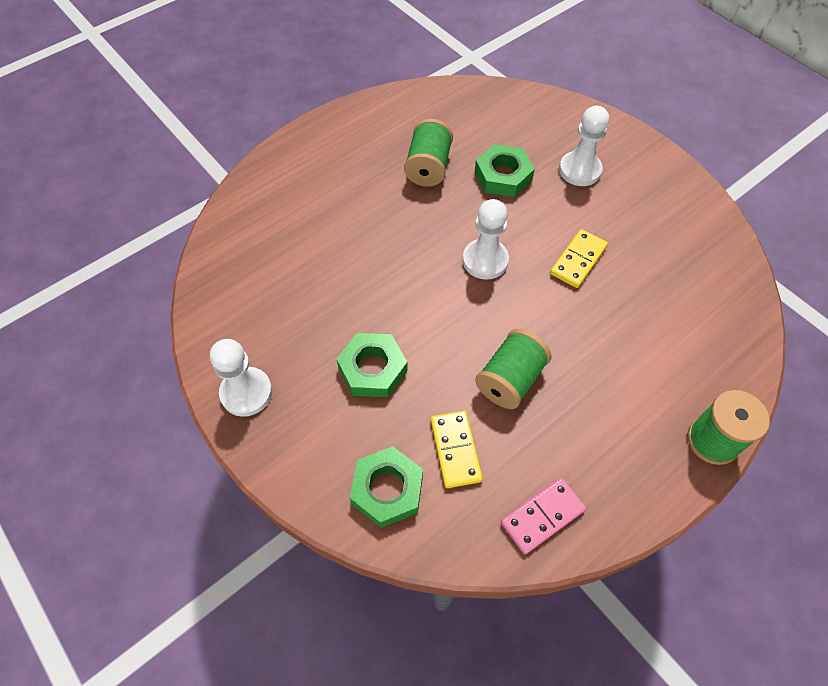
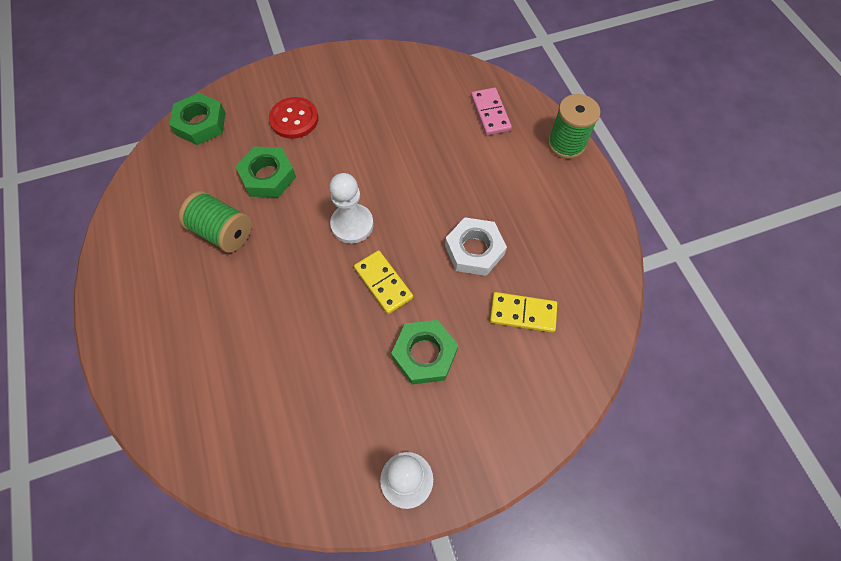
camera: 70 degrees left, 5 degrees up
(387, 489) = (541, 378): green nut -> green nut (200, 123)
(510, 379) = (474, 250): green spool -> white nut
(542, 516) = (593, 272): pink domino -> pink domino (490, 113)
(578, 260) = (384, 158): yellow domino -> yellow domino (383, 283)
(579, 170) = (294, 119): white pawn -> red button

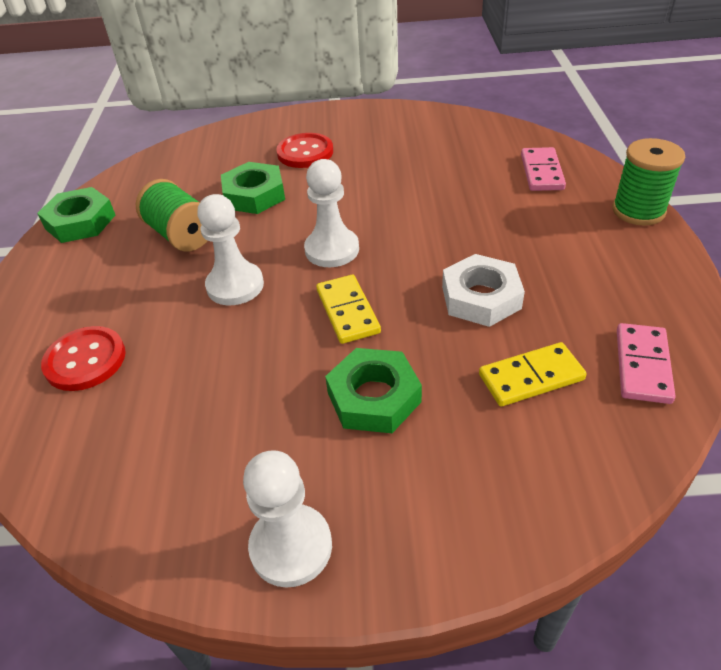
camera: 20 degrees right, 20 degrees down
(200, 123) = (204, 145): green nut -> green nut (80, 222)
(200, 372) = (85, 360): none -> red button
(289, 276) = (235, 286): none -> white pawn
(522, 313) = (531, 377): yellow domino -> yellow domino turned 45 degrees counterclockwise
(590, 287) = (643, 365): none -> pink domino

